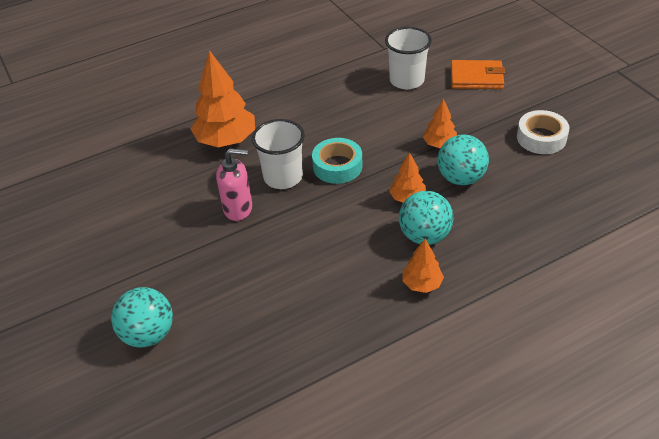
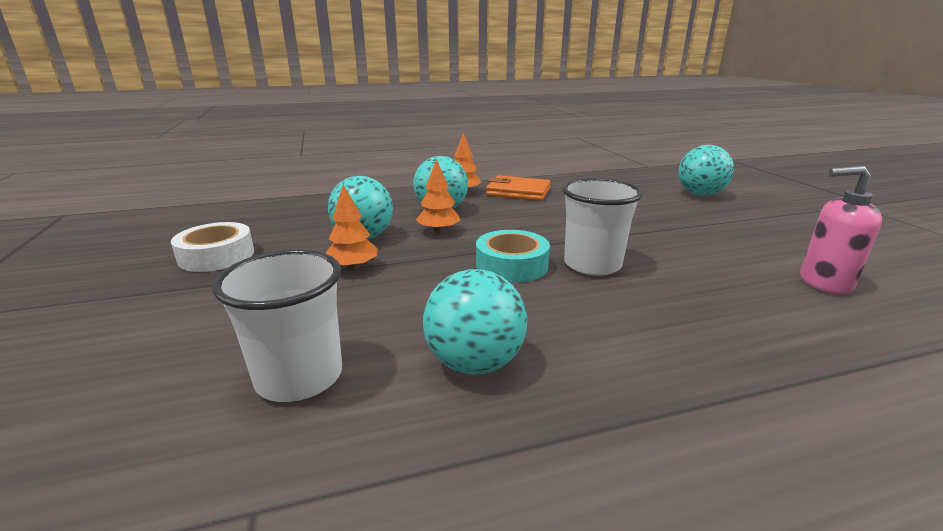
camera: 170 degrees left, 20 degrees down
(226, 140) = (707, 322): orange tree -> none
(238, 209) = (648, 246): pink soap dispenser -> pink soap dispenser (824, 282)
(338, 98) = (474, 363): none -> turquoise ball
(476, 78) = (158, 354): orange wallet -> orange wallet (518, 192)

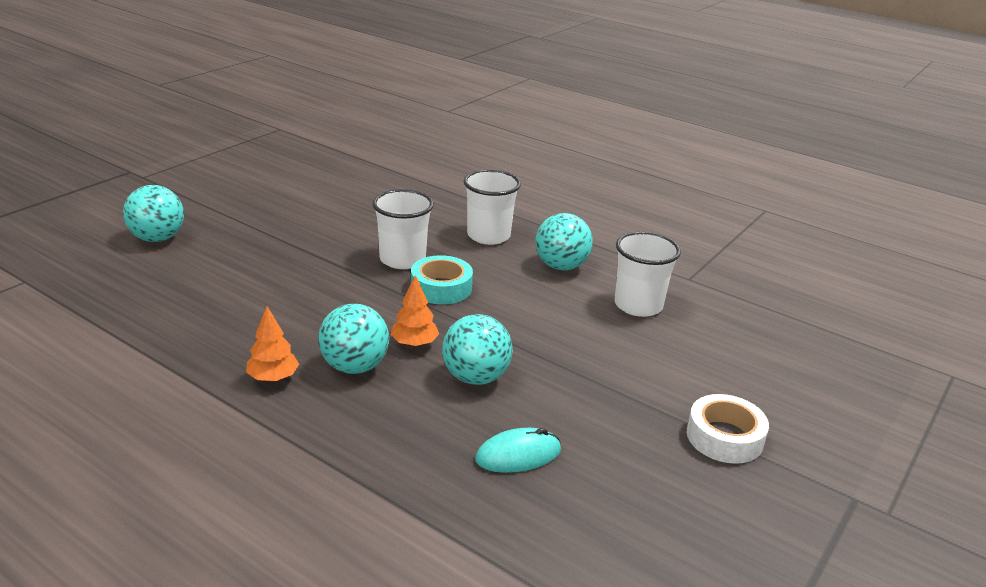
camera: 130 degrees left, 5 degrees up
(217, 256) = (609, 436): white tape -> white tape (724, 437)
(275, 225) = (518, 455): none -> turquoise mouse
(353, 267) = (530, 351): orange tree -> none
(518, 192) = (238, 340): orange wallet -> none
(622, 340) = (488, 236): none -> white cup
(824, 282) = (344, 191): pink soap dispenser -> none

